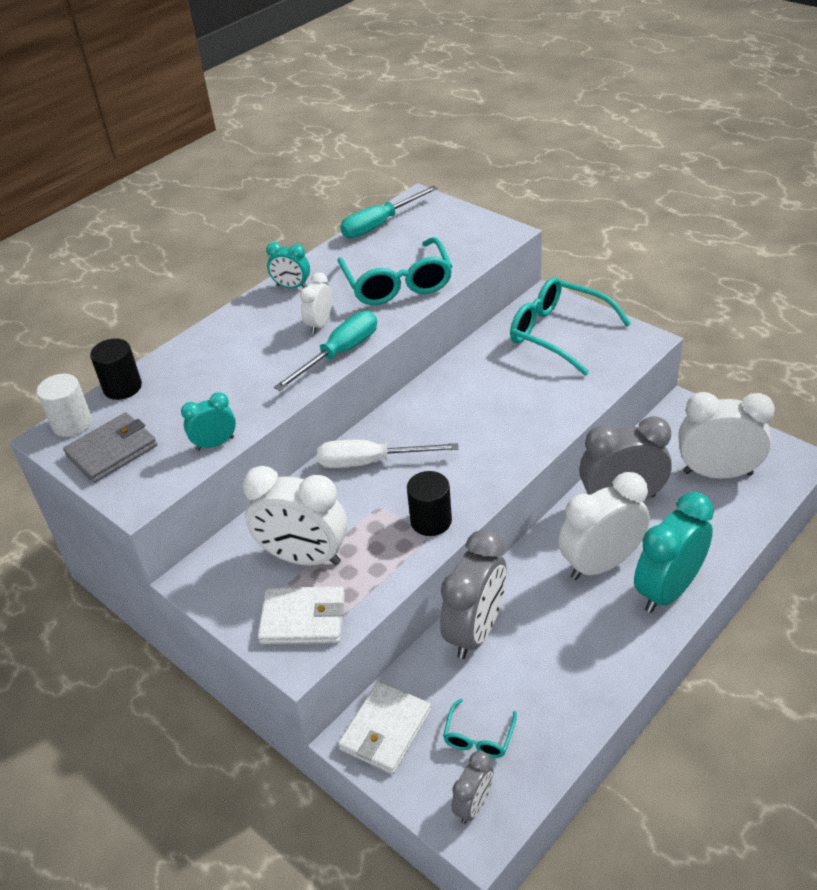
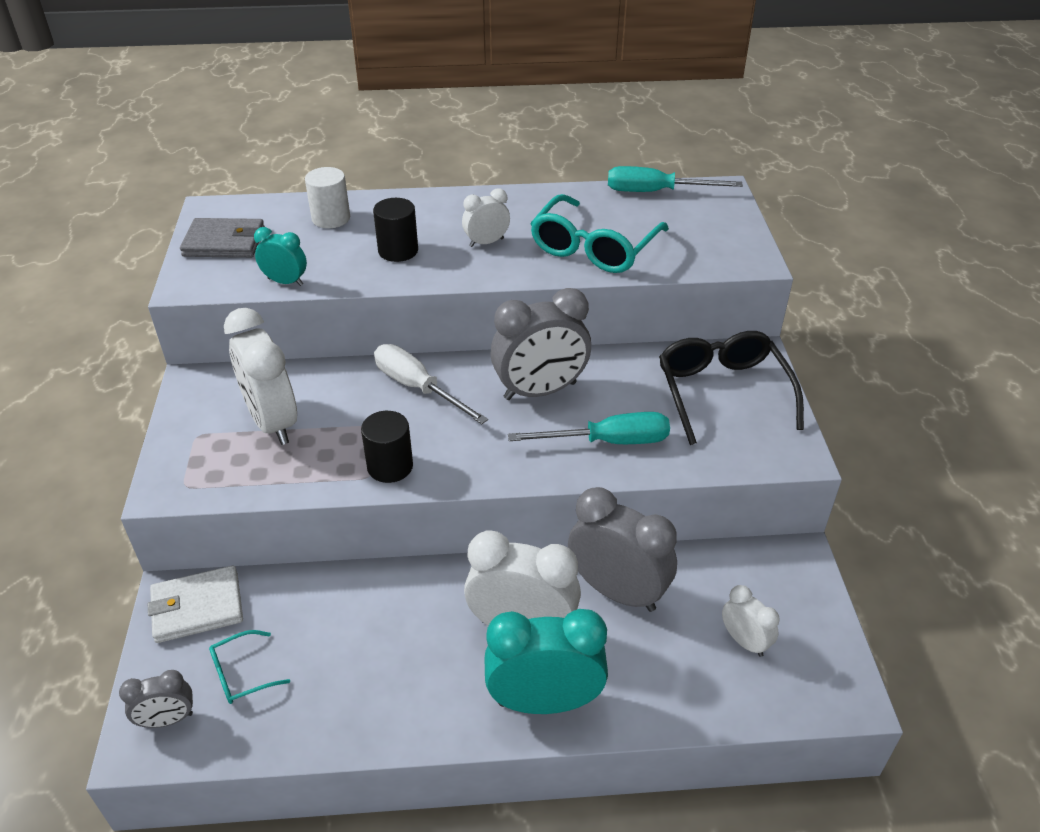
camera: 40 degrees right, 0 degrees up
(72, 423) = (233, 208): white cylinder -> white cylinder (331, 218)
(122, 387) = (296, 203): black cylinder -> black cylinder (398, 251)
(292, 287) = (512, 201): turquoise clock -> none
(303, 618) = (208, 465): white wallet -> none
(340, 354) = (465, 274): turquoise screwdriver -> turquoise screwdriver (608, 442)
(476, 631) = (354, 593): grey clock -> grey clock (540, 391)
(558, 333) = (722, 392): turquoise glasses -> black glasses
(717, 473) = (744, 641): white clock -> white clock, size x0.52

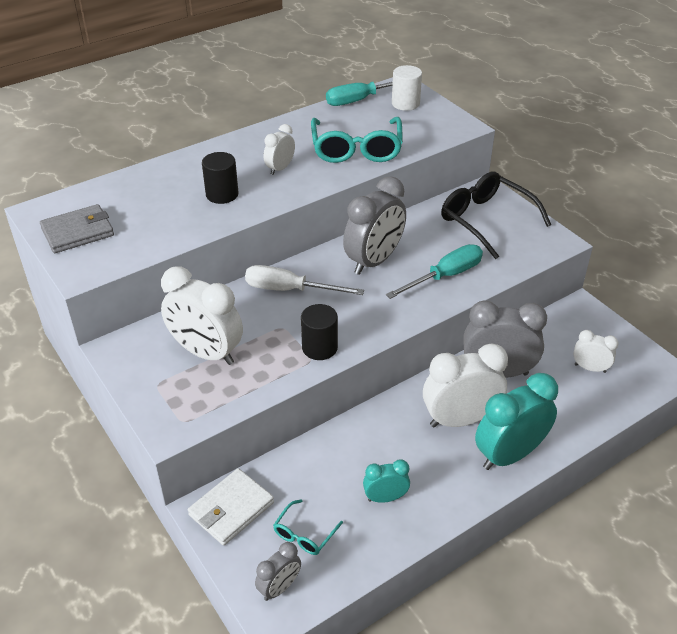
camera: 30 degrees left, 0 degrees up
(285, 282) = (159, 244): turquoise clock -> turquoise clock (385, 498)
(331, 218) = (146, 188): white cylinder -> white cylinder (405, 103)

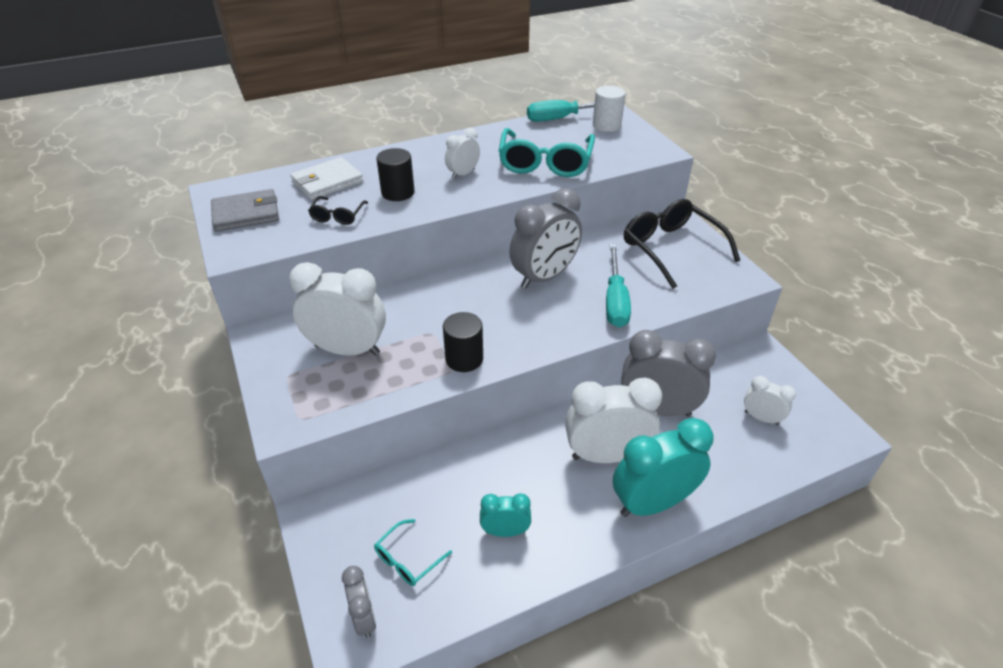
camera: 10 degrees right, 0 degrees up
(171, 224) = (337, 216): none -> black glasses
(206, 353) = (347, 349): white clock -> white clock turned 150 degrees clockwise
(231, 509) = (340, 518): white wallet -> white wallet (327, 182)
(279, 587) = (364, 617): grey clock -> grey clock turned 75 degrees counterclockwise
(289, 290) = (450, 296): white screwdriver -> none
(445, 276) = (615, 300): turquoise screwdriver -> turquoise screwdriver turned 120 degrees clockwise

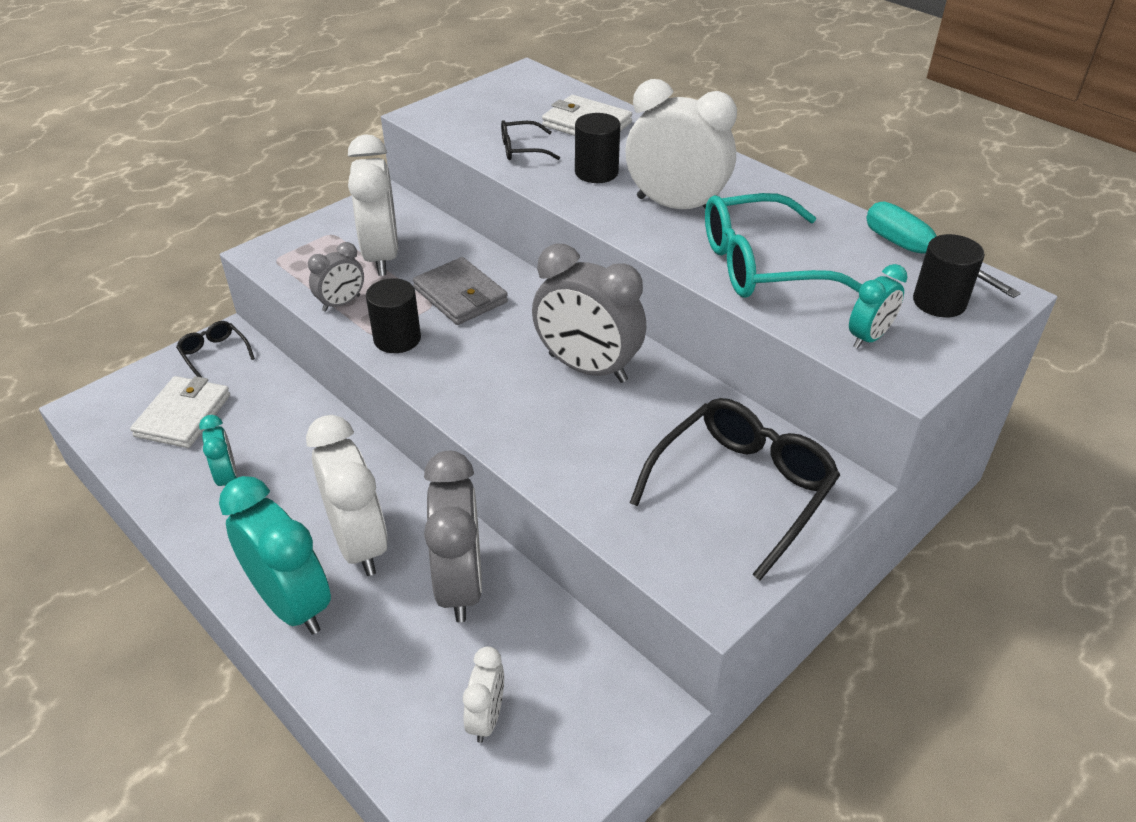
camera: 70 degrees right, 0 degrees up
(246, 214) = (493, 100): grey wallet -> grey wallet (460, 295)
(330, 526) = (214, 354): none -> black glasses
(364, 617) = (117, 407): grey clock -> grey clock (341, 303)
(407, 559) = (183, 416): turquoise glasses -> white wallet
(463, 174) = (676, 206): white clock -> white clock, size x1.92
(606, 125) = (939, 302): white cylinder -> black cylinder
(615, 300) = (571, 446): turquoise screwdriver -> none
(627, 151) = (869, 337): none -> turquoise clock

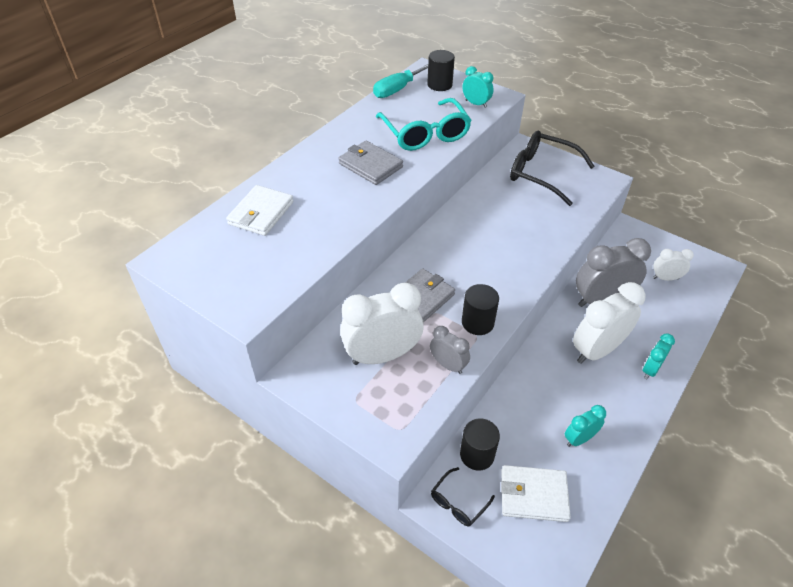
camera: 100 degrees left, 5 degrees up
(292, 604) = (650, 370): turquoise clock -> turquoise clock, size x0.52
(522, 149) = (304, 242): black glasses -> none
(587, 368) = (475, 231): grey clock -> none
(596, 172) = (333, 201): black cylinder -> black cylinder (477, 455)
(676, 206) = (370, 165): white clock -> grey wallet

